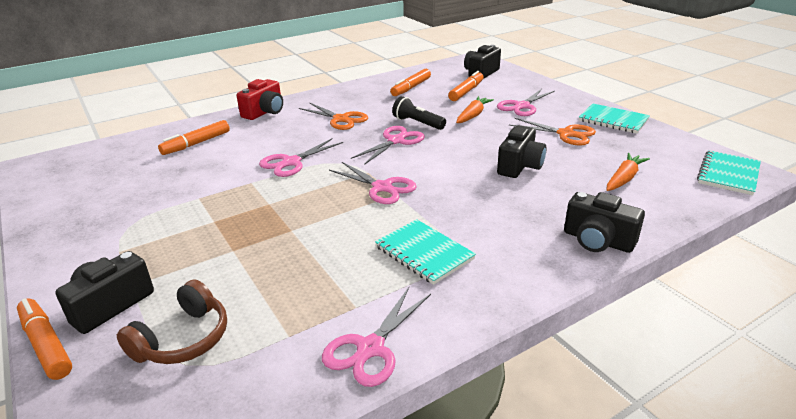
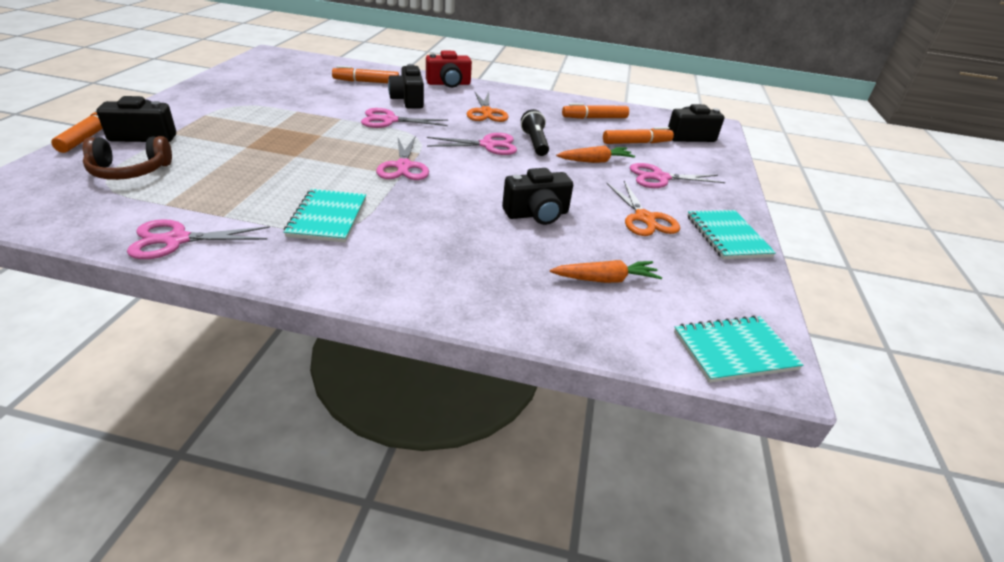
camera: 40 degrees right, 5 degrees up
(597, 240) = (457, 298): black camera -> black camera (408, 100)

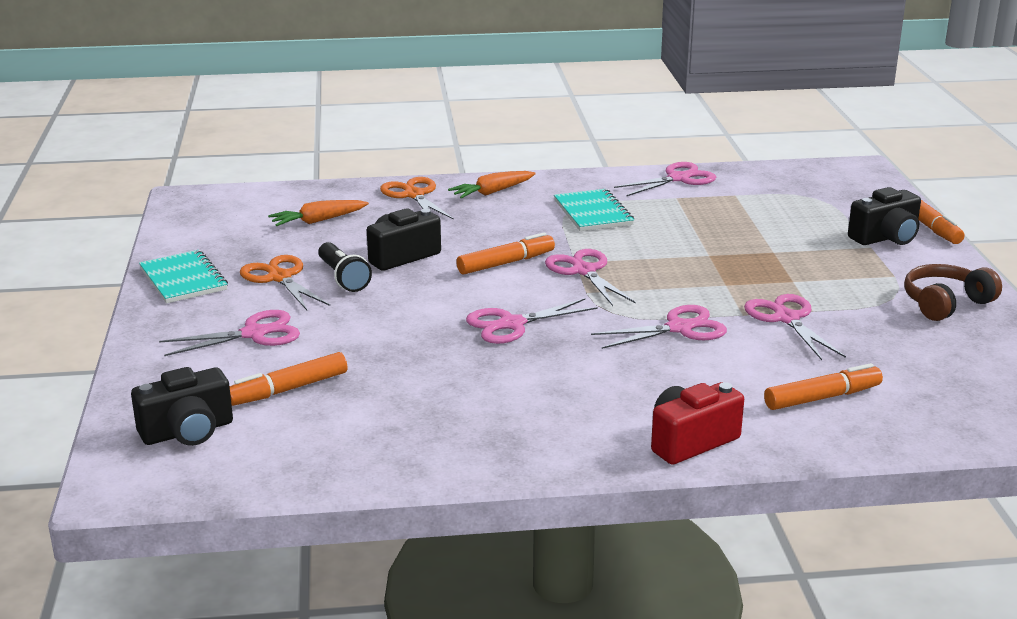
camera: 165 degrees right, 10 degrees down
(130, 171) = (817, 208): brown headphones -> brown headphones (945, 303)
(320, 110) = (787, 319): none -> pink scissors
(408, 100) = (704, 375): black camera -> none
(486, 112) = (562, 386): orange scissors -> orange scissors (414, 195)
(535, 143) = (449, 345): black flashlight -> black flashlight (343, 278)
(594, 118) = (370, 429): orange marker -> orange marker (506, 263)
(595, 161) = (351, 337): orange carrot -> orange carrot (492, 192)
(734, 351) = (213, 201): turquoise notebook -> none

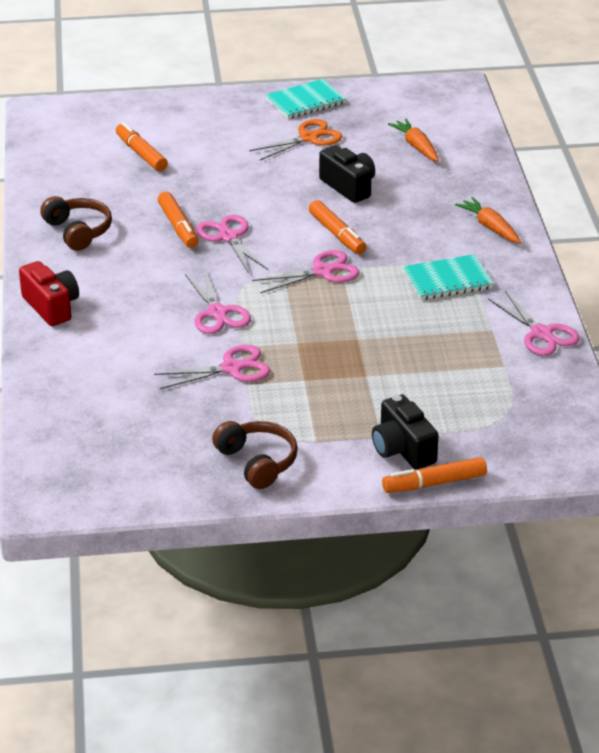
camera: 90 degrees right, 10 degrees up
(187, 431) = (94, 125): black camera -> none
(254, 334) = (219, 135): pink scissors -> none
(343, 278) = (308, 164): black flashlight -> none
(414, 195) = (477, 188): orange scissors -> none
(497, 430) = (78, 231): none -> brown headphones
(822, 398) = (101, 371): orange marker -> orange marker (178, 227)

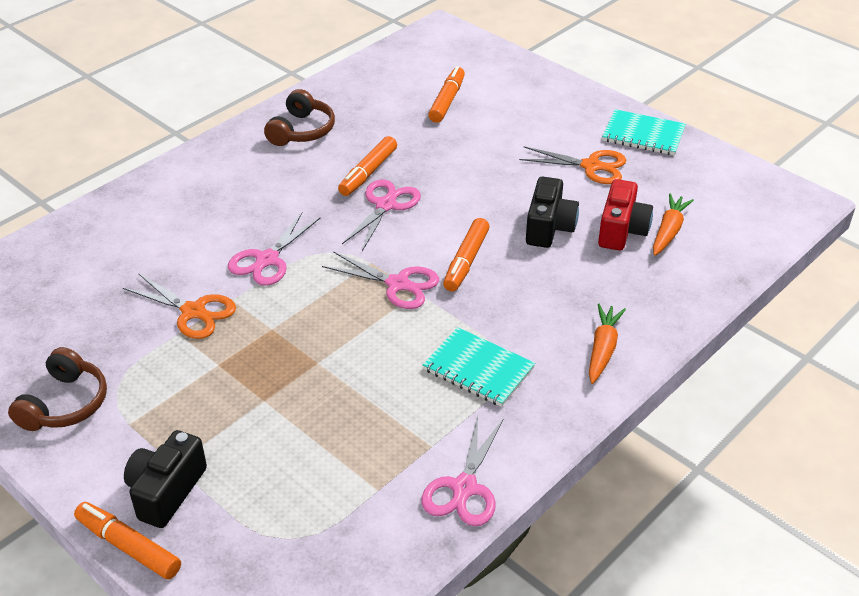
camera: 50 degrees right, 5 degrees up
(51, 306) = (184, 174): red camera -> red camera (621, 230)
(231, 368) = (193, 312): pink scissors -> orange scissors

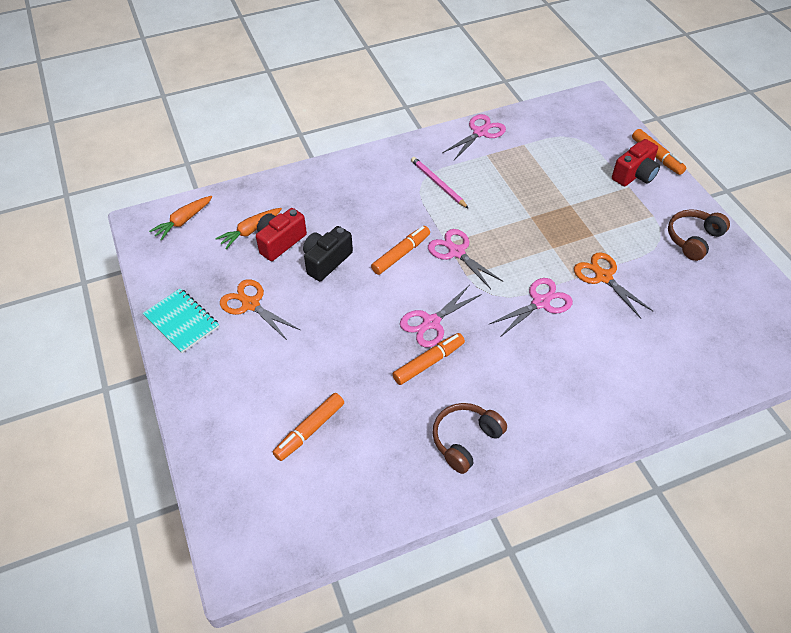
camera: 155 degrees left, 10 degrees up
(166, 491) = (634, 175): black camera -> red camera
(478, 369) = (438, 184): turquoise notebook -> pink pencil
(602, 349) = (360, 172): orange carrot -> orange carrot (183, 221)

